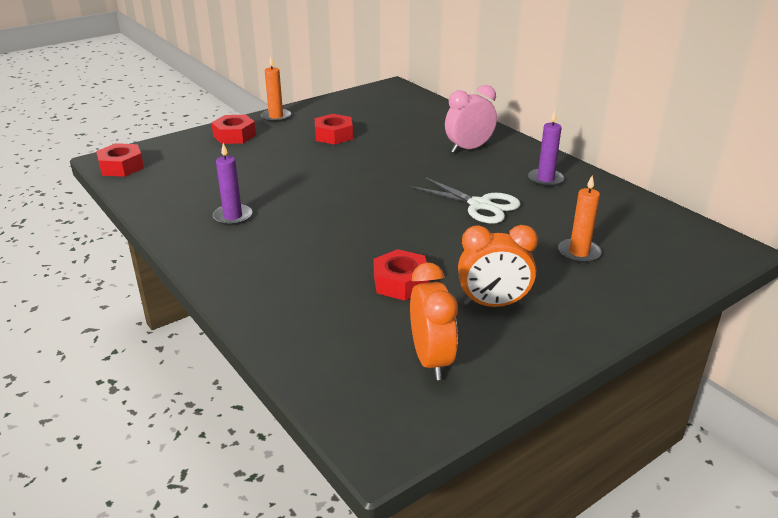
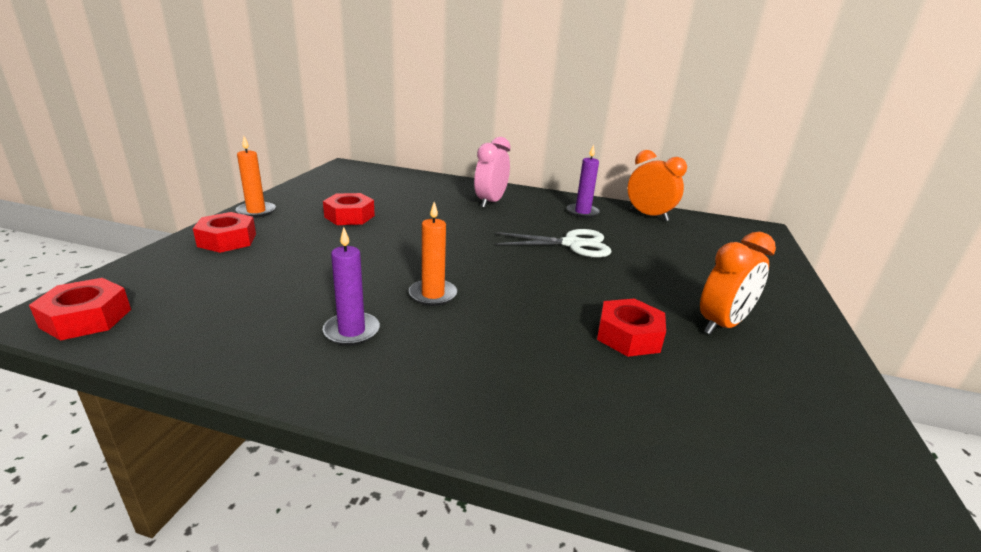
camera: 40 degrees left, 5 degrees down
(431, 360) = (778, 404): orange clock -> orange clock (648, 215)
(579, 253) = (695, 260): orange candle -> orange candle (433, 295)

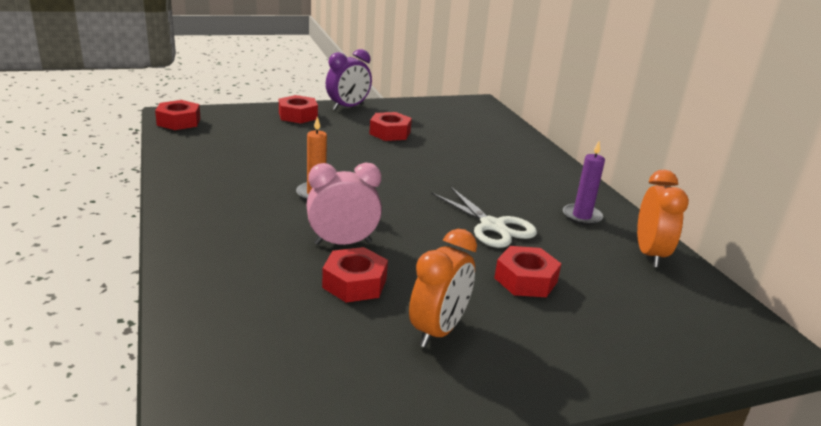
camera: 55 degrees right, 0 degrees up
(256, 211) = (348, 107): orange candle -> purple clock
(351, 331) = (240, 184): purple candle -> none
(490, 202) = (517, 170): pink clock -> pink clock (343, 243)
(661, 264) = (525, 280): none -> red nut
(722, 325) = (438, 330): orange clock -> orange clock turned 75 degrees counterclockwise

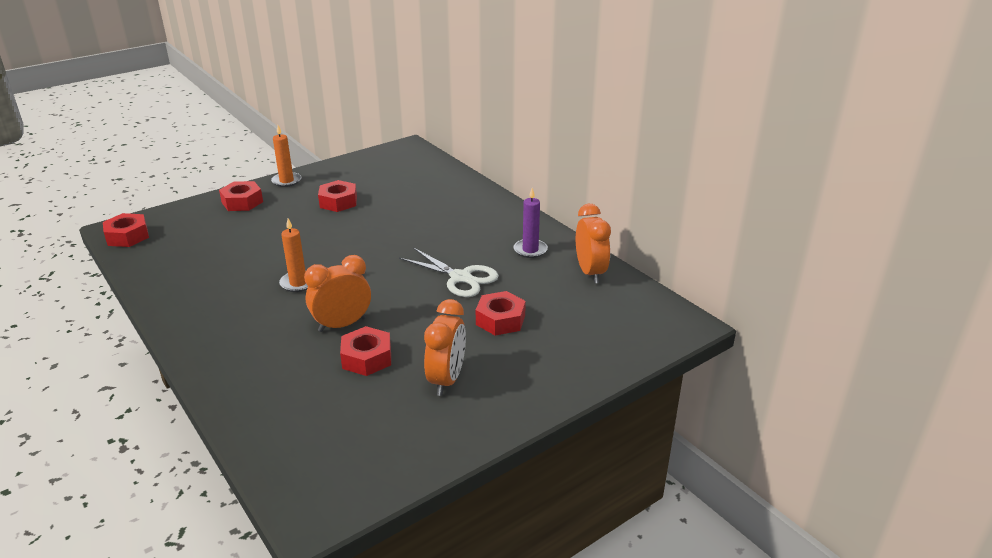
camera: 15 degrees left, 5 degrees up
(343, 243) = (342, 325): pink clock -> orange clock
(348, 107) = (286, 181): purple clock -> orange candle

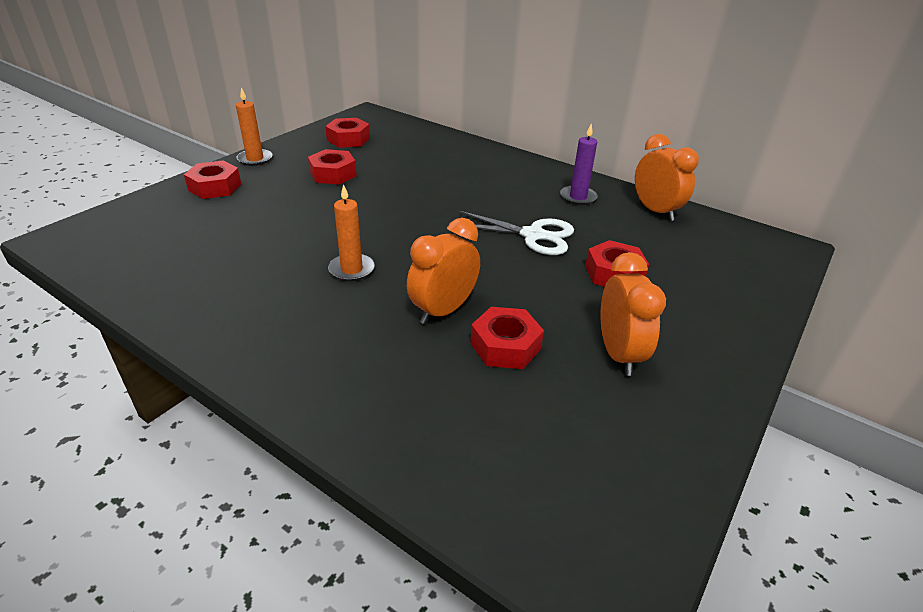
camera: 20 degrees left, 5 degrees up
(127, 236) = (80, 246): red nut -> red nut (348, 139)

